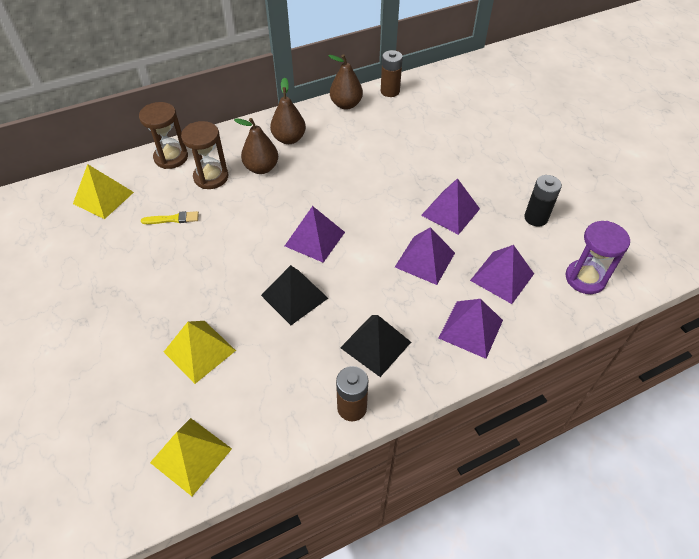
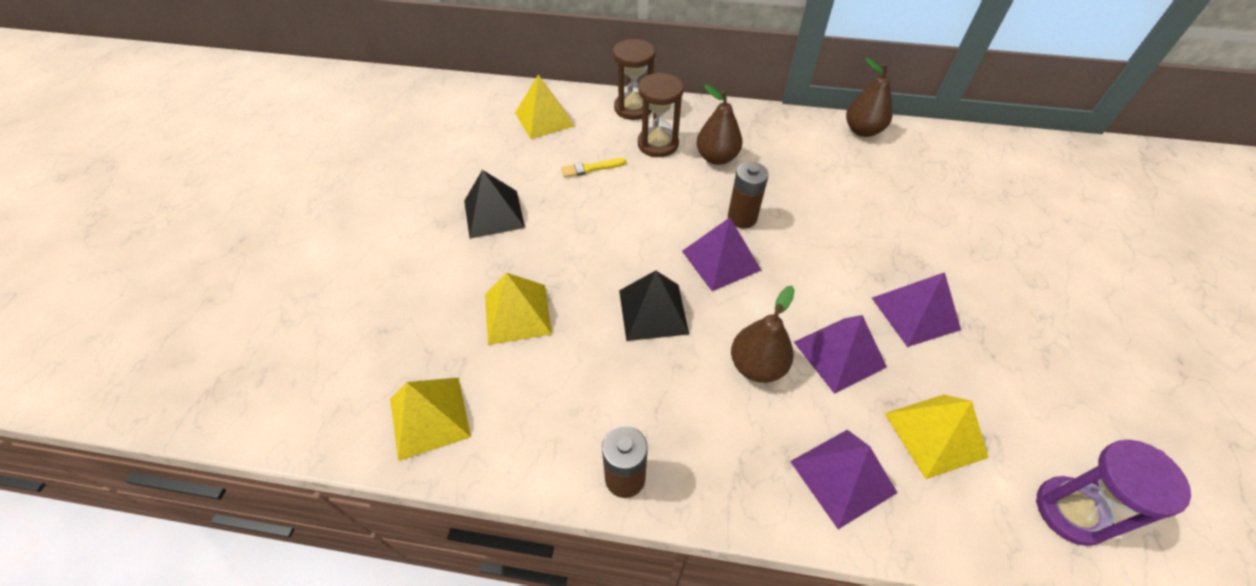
camera: 35 degrees right, 0 degrees up
(173, 219) = (591, 168): yellow brush -> yellow brush turned 135 degrees clockwise
(289, 139) = (769, 140): brown pear -> brown pear (757, 366)
(375, 344) = (705, 421): black pyramid -> black pyramid (494, 213)
(390, 91) = (929, 137): brown battery -> brown battery (742, 218)
(502, 277) = (935, 435): purple pyramid -> yellow pyramid
(536, 218) = (1041, 384): black battery -> none

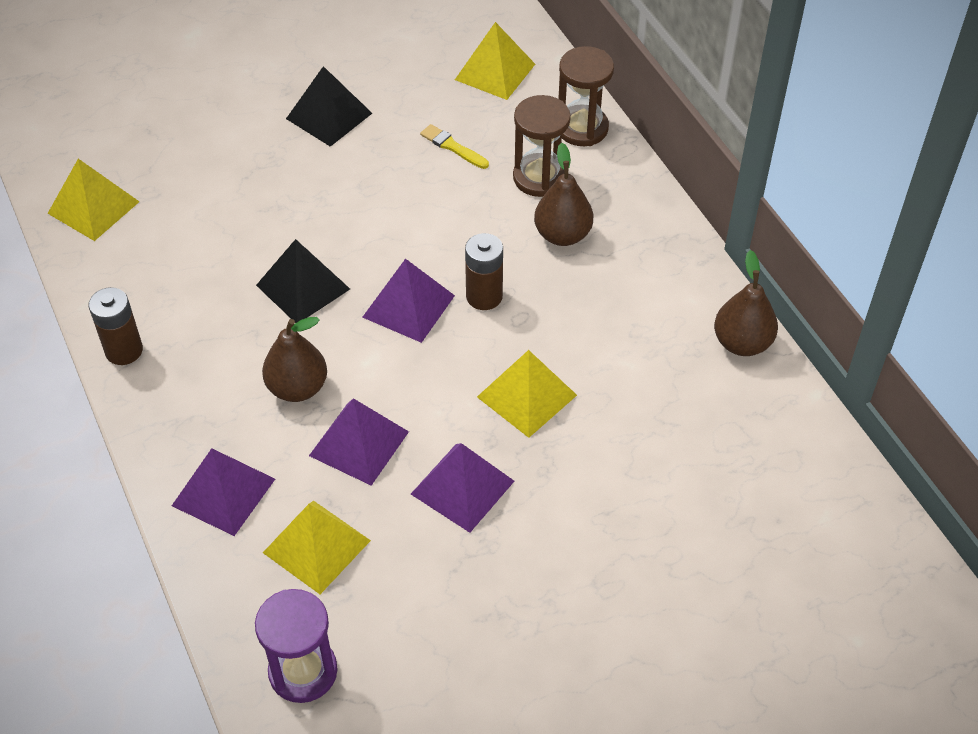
camera: 55 degrees right, 0 degrees up
(517, 314) = (228, 199): yellow pyramid -> yellow pyramid (527, 396)

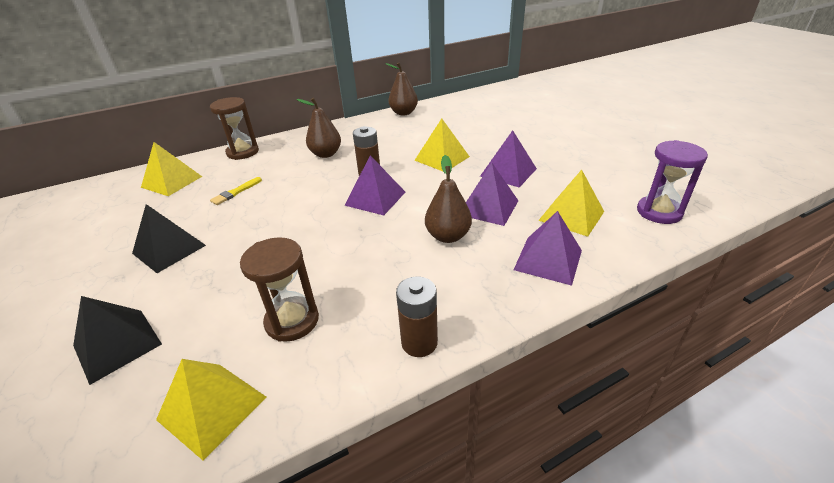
camera: 90 degrees left, 15 degrees down
(303, 287) = (353, 243): black pyramid -> black pyramid (117, 344)
(539, 178) = (277, 162): brown hourglass -> brown hourglass (292, 321)

